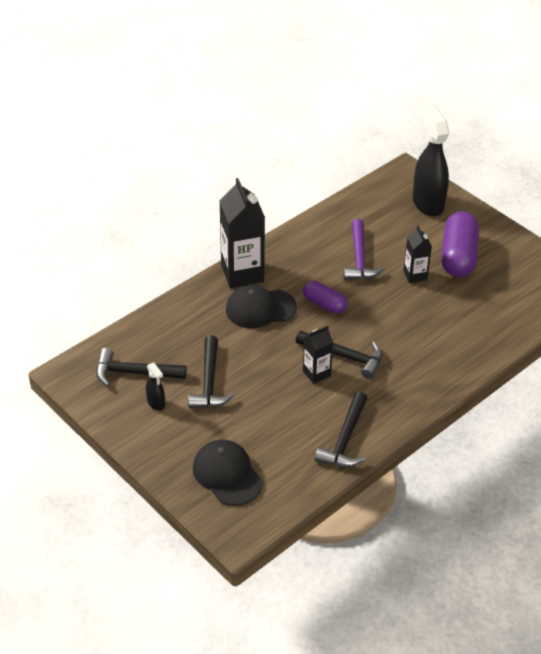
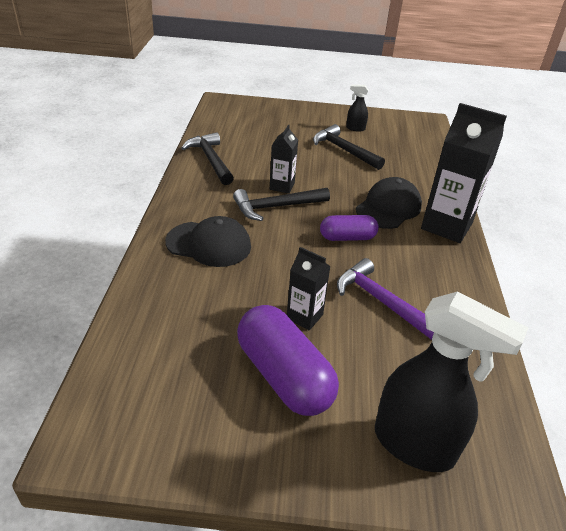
camera: 135 degrees right, 5 degrees down
(134, 373) = (394, 135): black hammer -> none
(227, 474) = (262, 118): black cap -> black cap (209, 244)

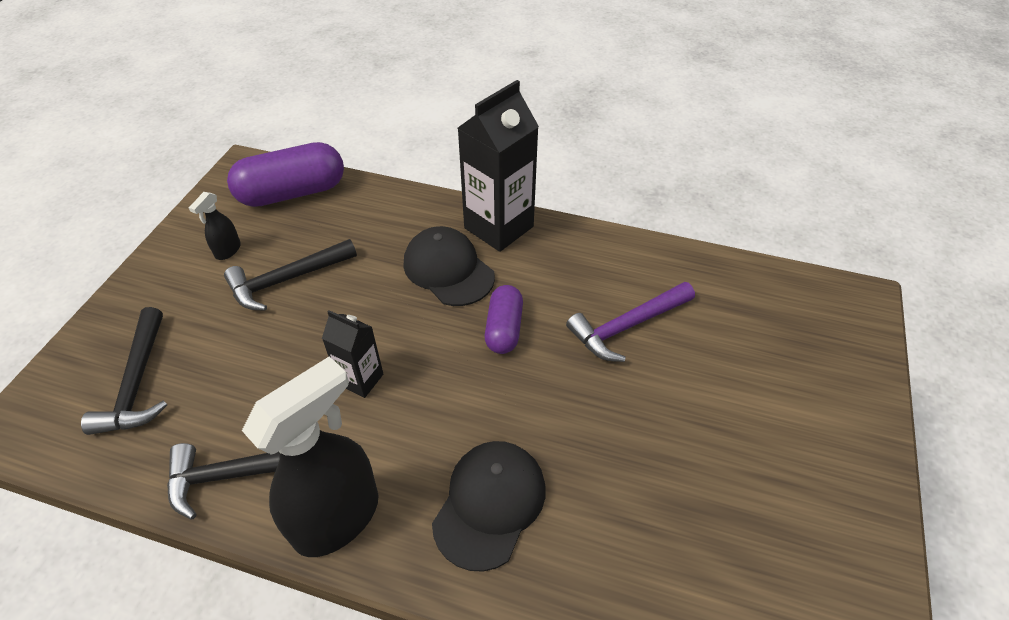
camera: 75 degrees left, 10 degrees up
(276, 207) = (414, 397): black hammer -> black hammer (137, 383)
(284, 375) = (746, 449): purple capsule -> purple capsule (292, 193)
(304, 317) = (651, 408): black carton -> none
(414, 445) = (822, 354): black spray bottle -> black spray bottle (338, 517)

